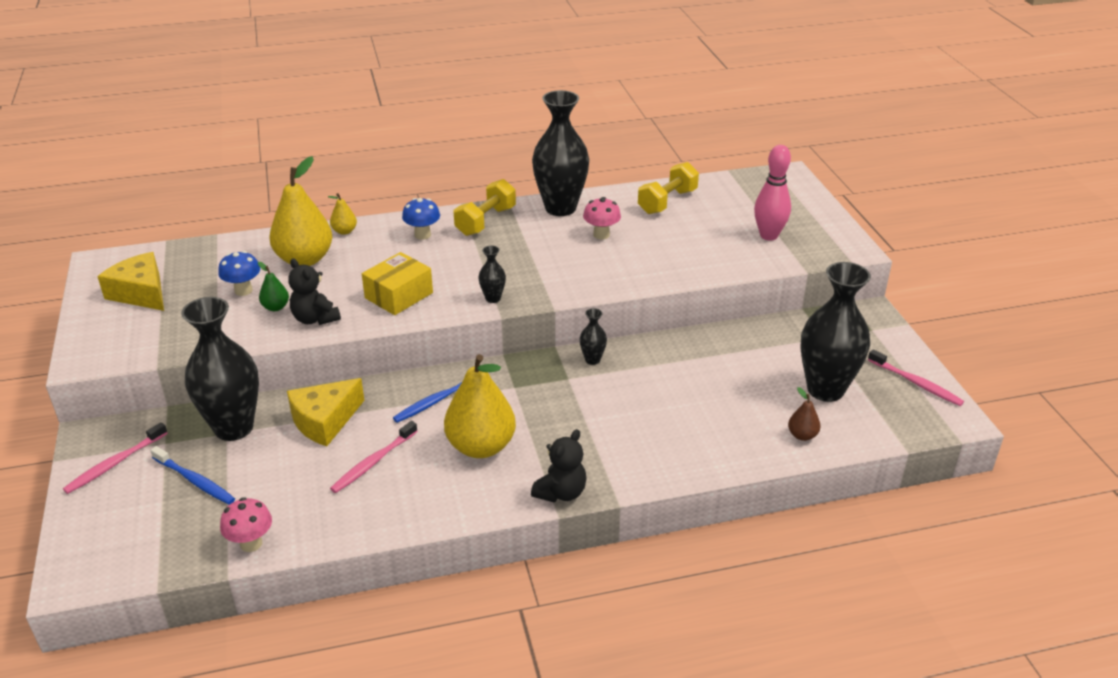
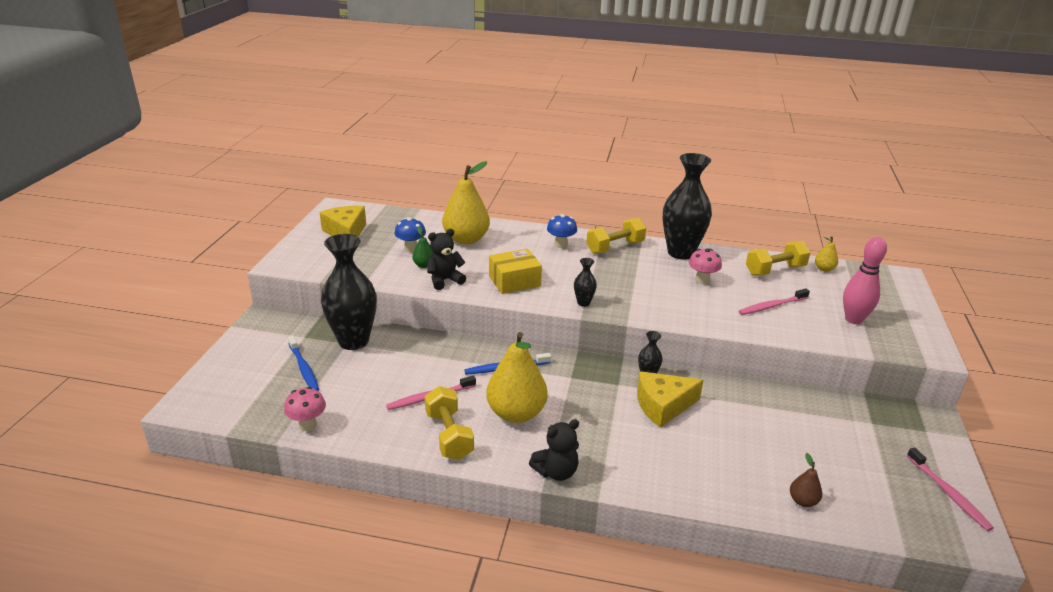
camera: 25 degrees right, 5 degrees down
(114, 464) = (264, 340): pink toothbrush -> pink toothbrush (771, 306)
(315, 319) = (444, 280): black teddy bear -> black teddy bear turned 75 degrees clockwise
(324, 421) = (416, 356): yellow cheese -> yellow cheese (663, 406)
(344, 231) = (506, 228): yellow pear -> yellow pear (824, 269)
(424, 496) = (449, 435): none -> yellow dumbbell
(825, 390) = (848, 468): black vase -> none

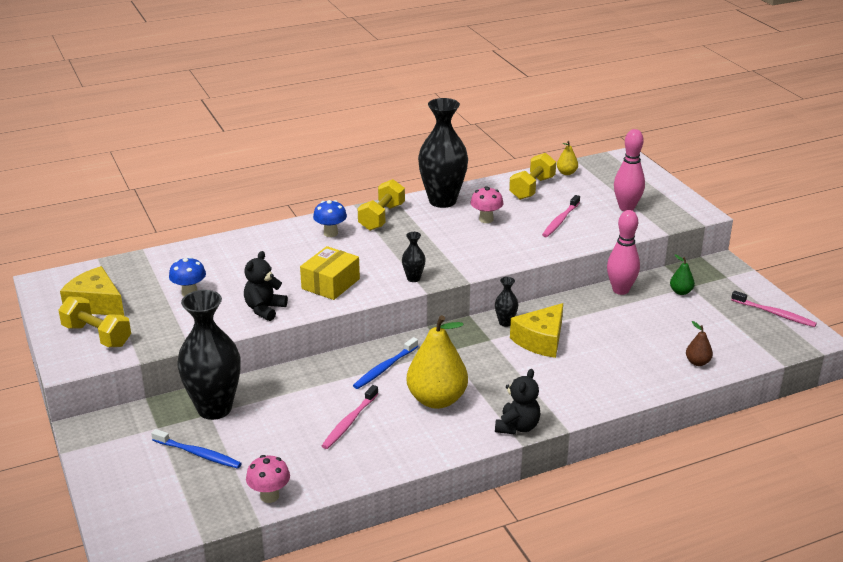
camera: 35 degrees left, 0 degrees up
(424, 265) = (225, 303): green pear -> green pear (681, 292)
(449, 435) = (403, 443): yellow dumbbell -> yellow dumbbell (97, 335)
(466, 239) = (233, 262): yellow pear -> none
(791, 395) = (620, 290): none -> pink bowling pin

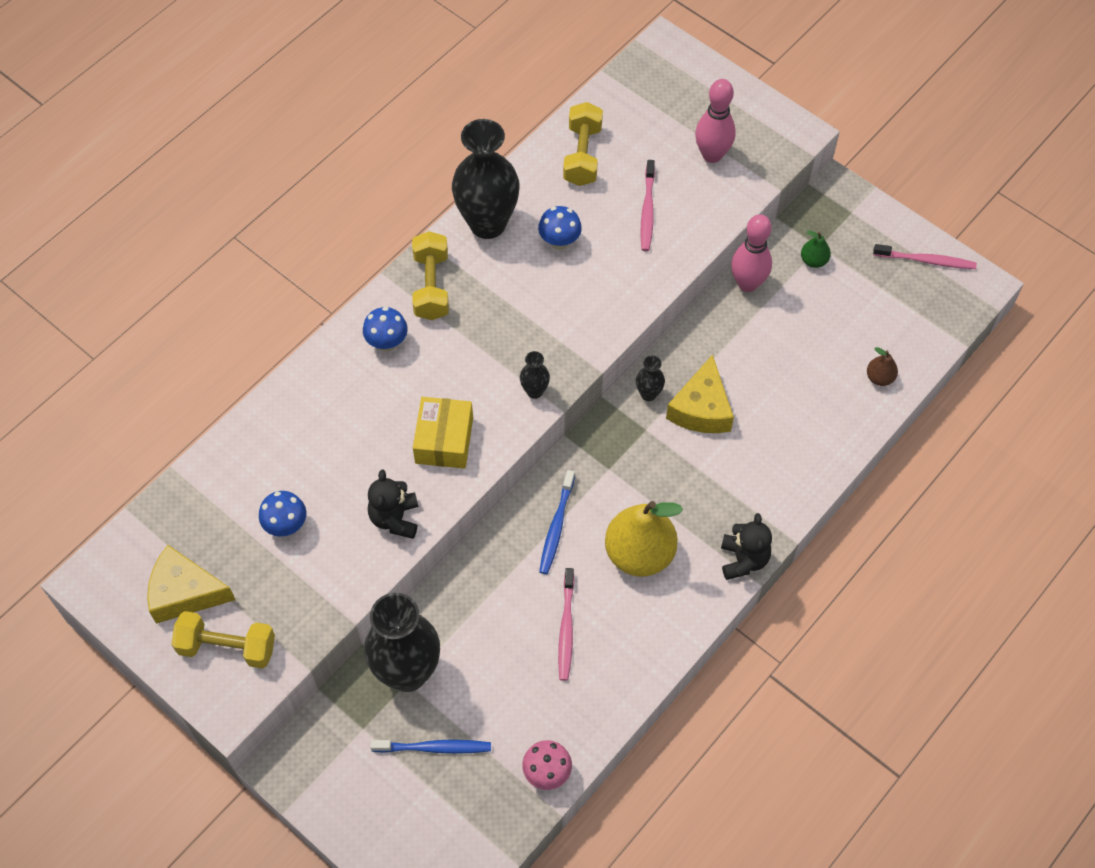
camera: 25 degrees left, 30 degrees up
(486, 219) = (559, 242): pink mushroom -> blue mushroom
(566, 173) = (608, 106): yellow pear -> none

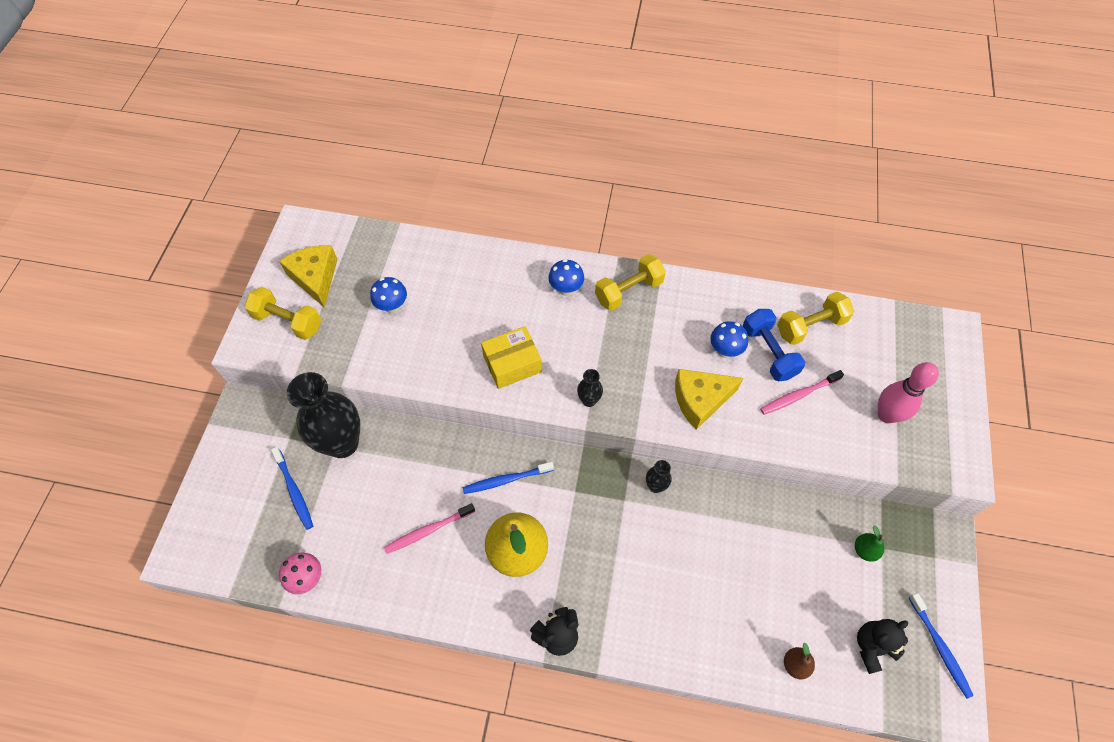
camera: 60 degrees right, 0 degrees up
(227, 647) = (288, 321): yellow dumbbell -> yellow dumbbell turned 45 degrees counterclockwise
(395, 518) = (433, 366): black teddy bear -> black teddy bear (872, 647)
(487, 224) = (704, 297): black vase -> none
(586, 207) = (768, 352): none -> blue dumbbell
(701, 409) = (669, 532): yellow cheese -> yellow cheese (700, 400)
(747, 283) = (804, 509): pink bowling pin -> none
(927, 260) = (940, 648): pink toothbrush -> blue toothbrush

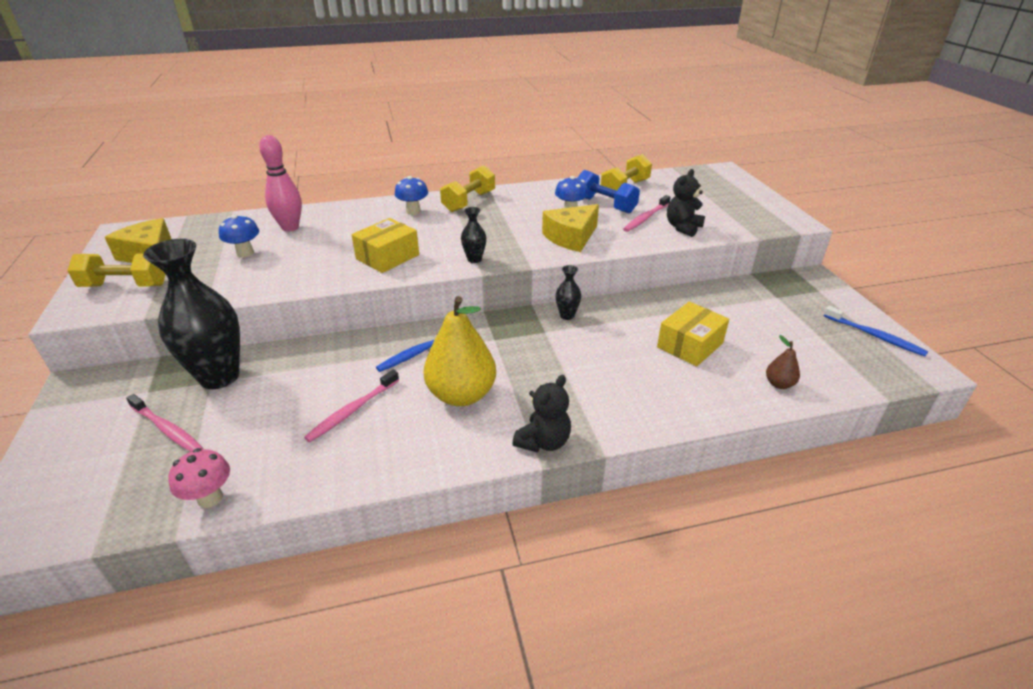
camera: 25 degrees left, 25 degrees down
(294, 491) = (167, 429): blue toothbrush -> pink toothbrush
(746, 578) = (690, 345): none -> yellow box
(864, 550) = (766, 302): green pear -> none
(872, 647) = (827, 352): black teddy bear -> black teddy bear (683, 227)
(886, 415) = (717, 212): pink bowling pin -> pink bowling pin (290, 227)

